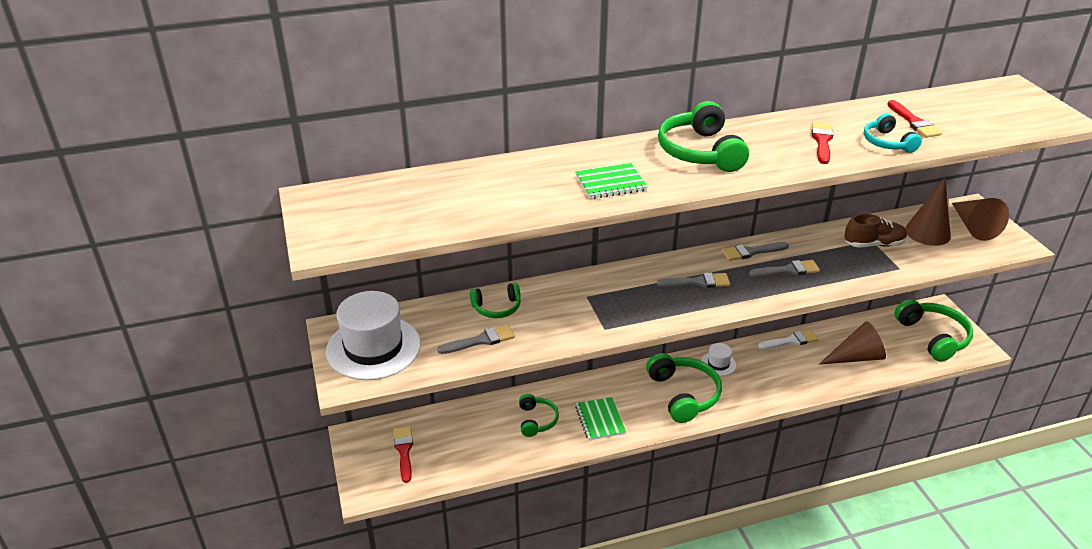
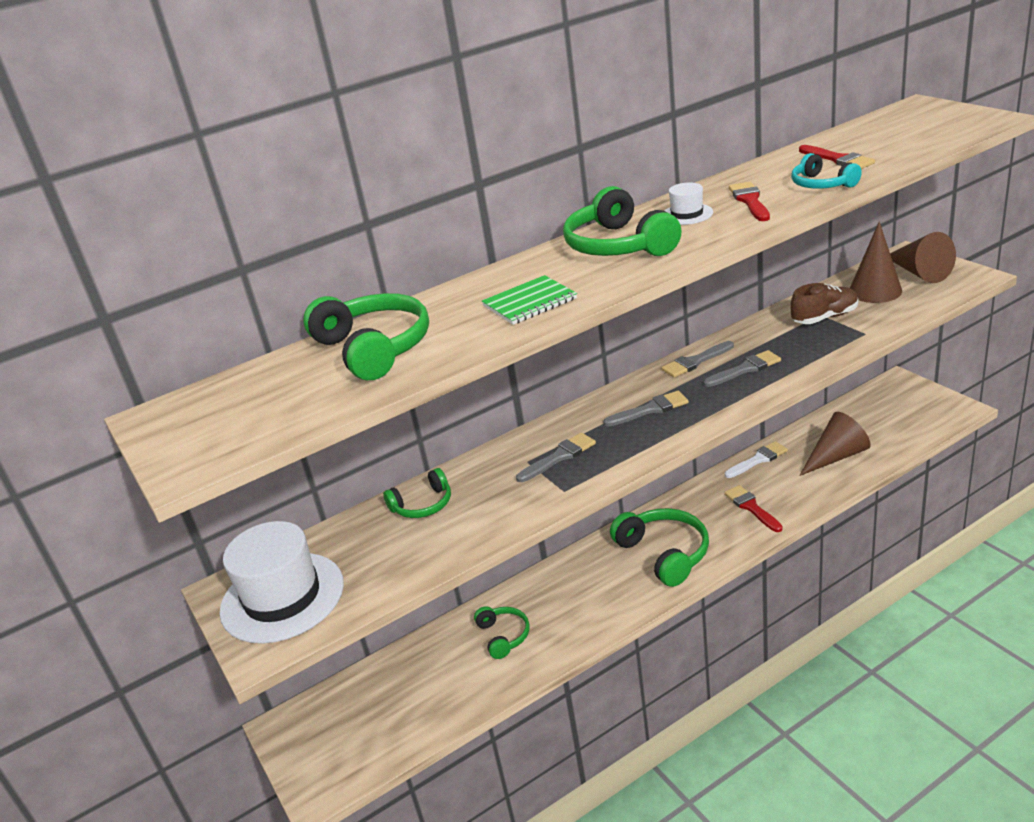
camera: 10 degrees left, 5 degrees down
(404, 451) = (351, 725): red brush -> red brush (751, 507)
(481, 340) = (417, 548): grey brush -> grey brush (559, 457)
(600, 420) = (579, 612): green notebook -> none
(718, 364) = (689, 508): white hat -> white hat (687, 214)
(933, 337) = (907, 411): green headphones -> green headphones (374, 349)

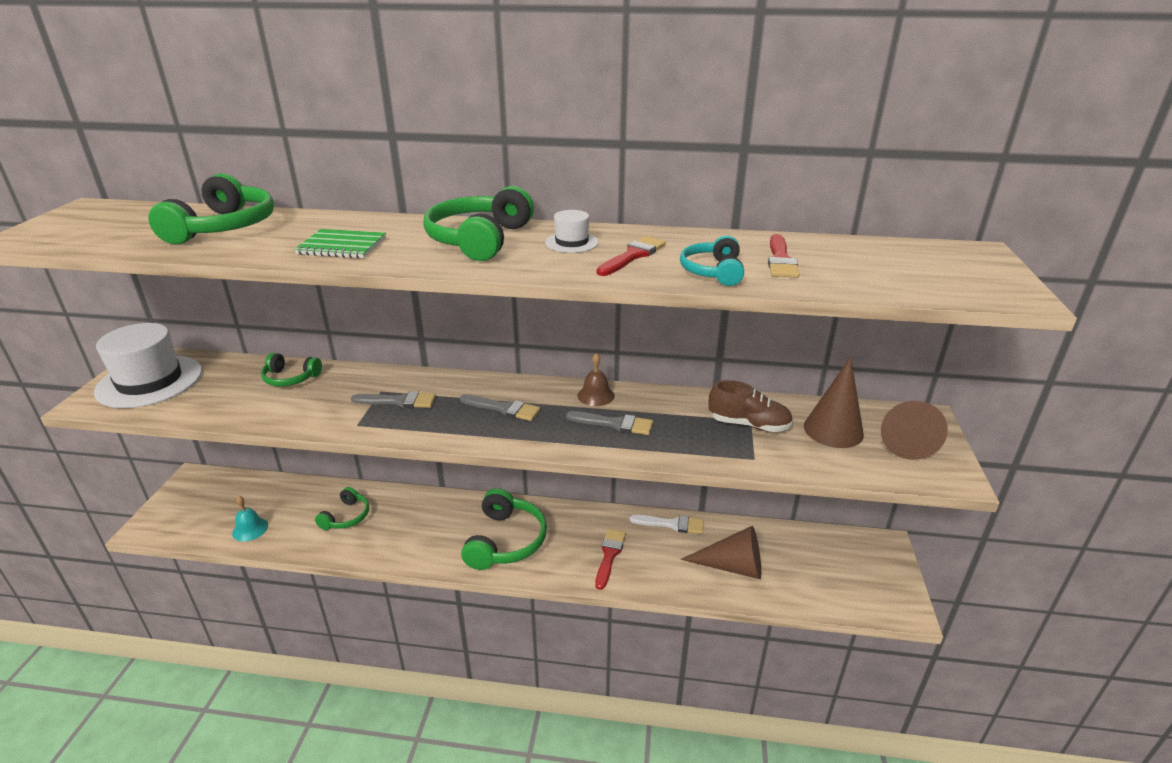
camera: 35 degrees right, 0 degrees up
(430, 710) = (250, 529): none -> turquoise bell
(695, 361) = (595, 395): grey brush -> brown bell

